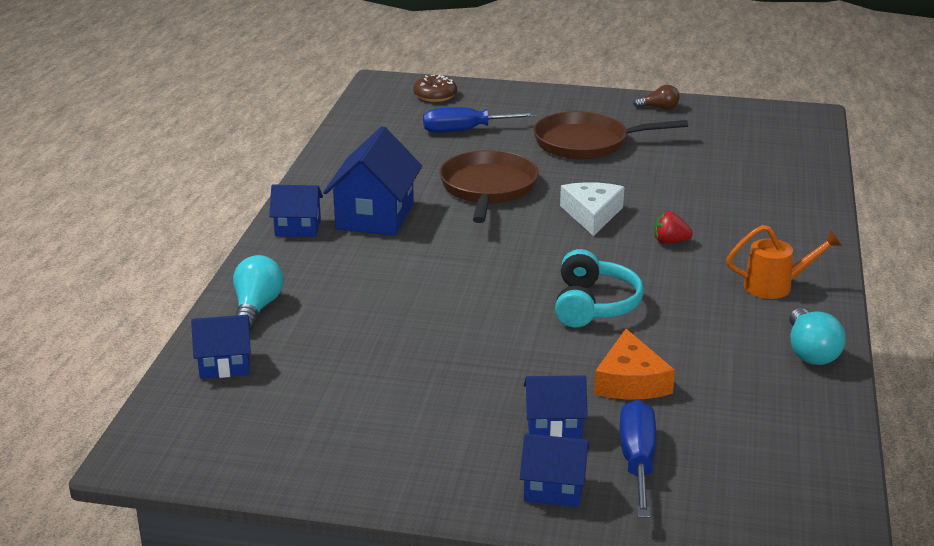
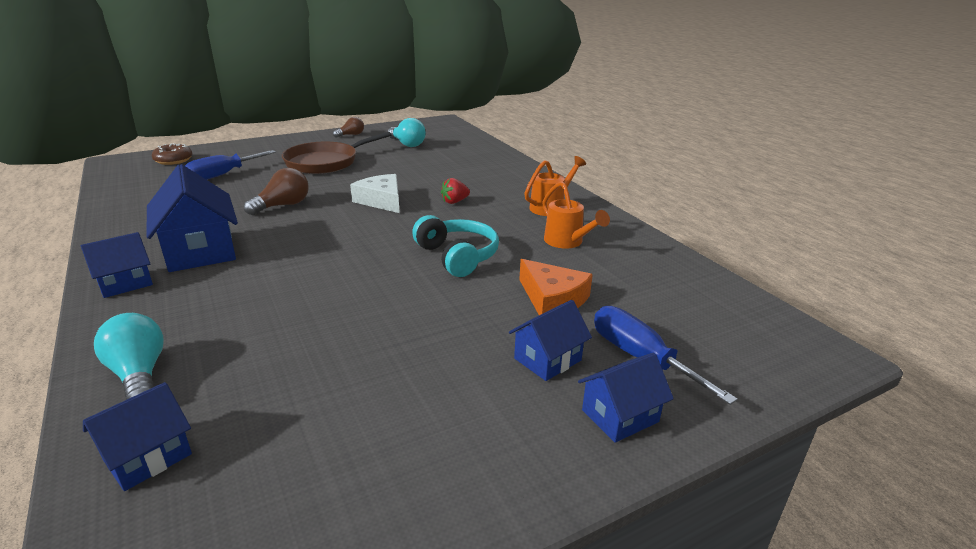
camera: 40 degrees left, 0 degrees up
(488, 189) = (283, 206): brown pan -> brown light bulb
(731, 333) = (567, 242): none -> orange watering can
(810, 352) = (624, 237): turquoise light bulb -> turquoise light bulb (407, 144)

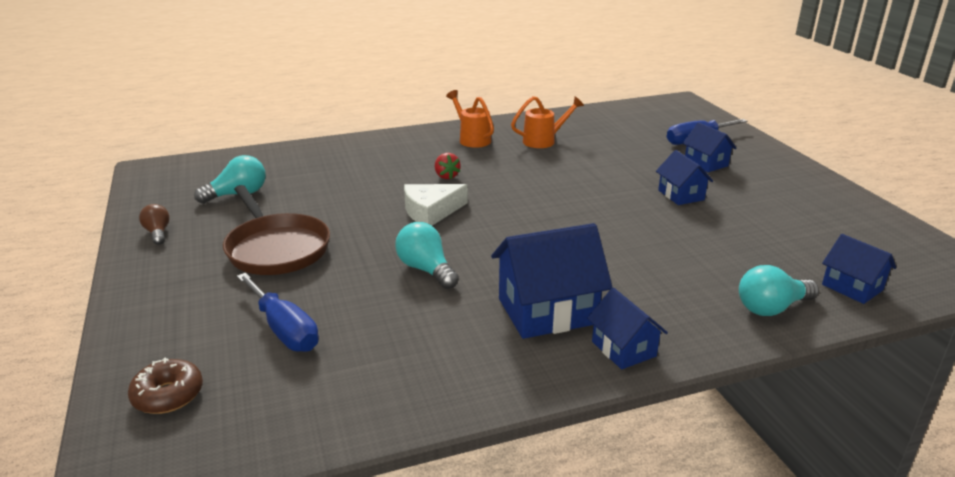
camera: 80 degrees left, 0 degrees up
(283, 206) = (426, 269): brown light bulb -> turquoise light bulb
(457, 256) = (566, 181): turquoise headphones -> none
(552, 299) = (633, 155): orange cheese -> none
(620, 416) = (752, 152): blue house -> blue house (681, 195)

